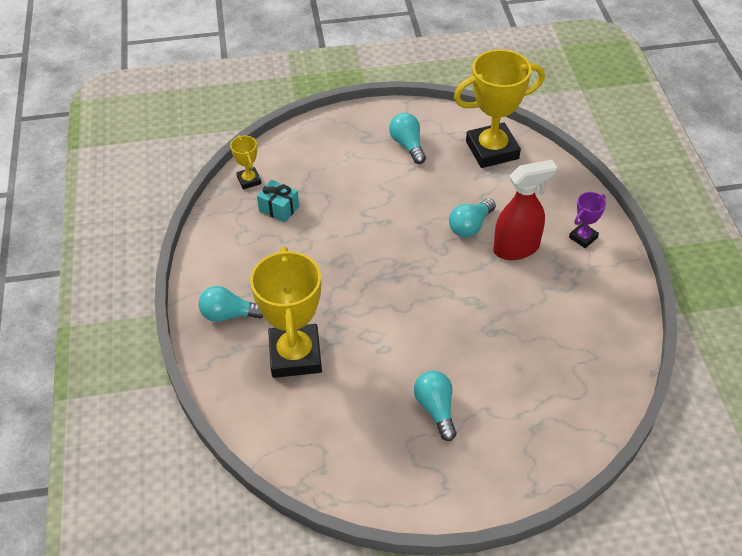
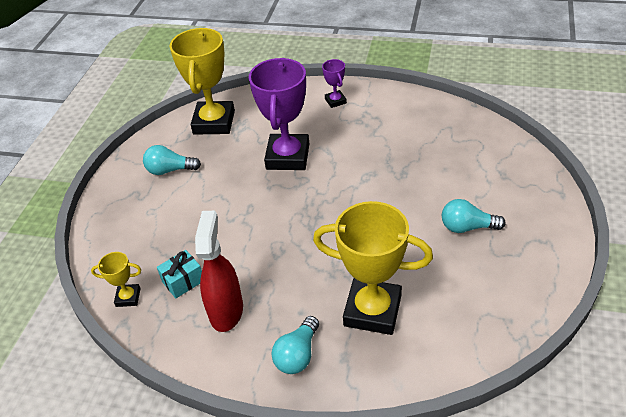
camera: 65 degrees left, 5 degrees down
(470, 226) = (288, 157): turquoise light bulb -> purple trophy
(516, 248) = (326, 137): red spray bottle -> red spray bottle (226, 311)

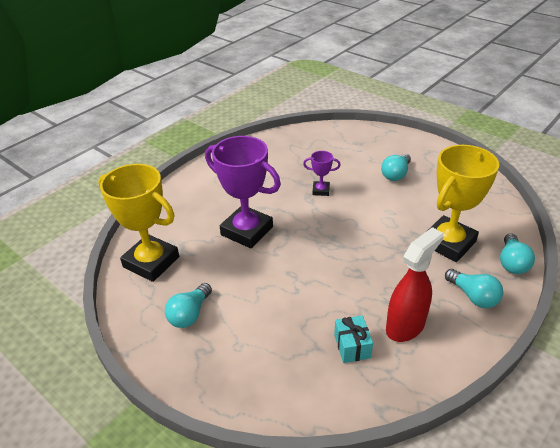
camera: 65 degrees left, 5 degrees down
(128, 297) = (347, 397): yellow trophy -> none
(226, 311) = (405, 326): red spray bottle -> red spray bottle turned 105 degrees clockwise
(335, 101) = (204, 183): purple trophy -> purple trophy (321, 190)
(376, 379) = (512, 263): none -> turquoise light bulb

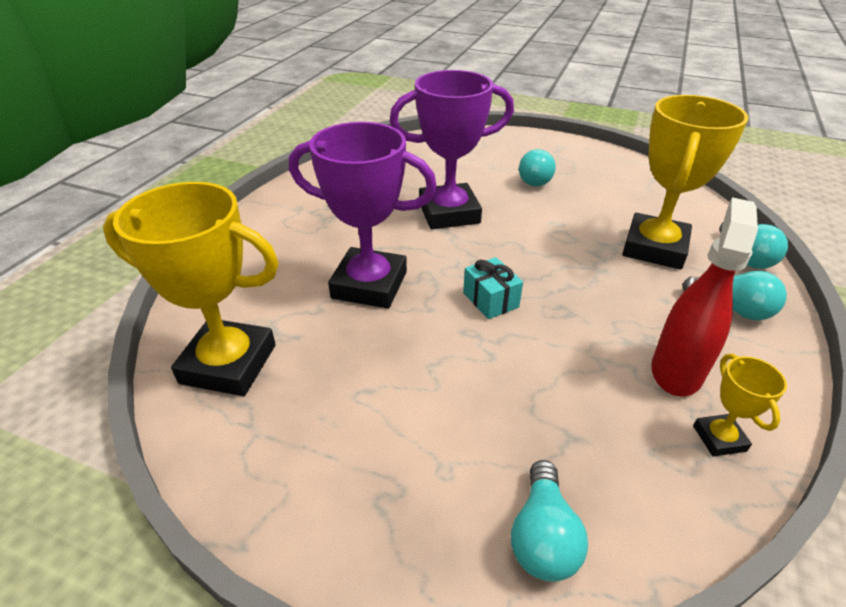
camera: 20 degrees left, 0 degrees up
(190, 314) = (334, 437): turquoise light bulb -> turquoise light bulb (542, 536)
(321, 190) = (449, 213): purple trophy -> purple trophy, size x2.16
(352, 346) = (623, 421): turquoise gift -> turquoise gift (490, 300)
(403, 370) = (719, 438): none -> yellow trophy

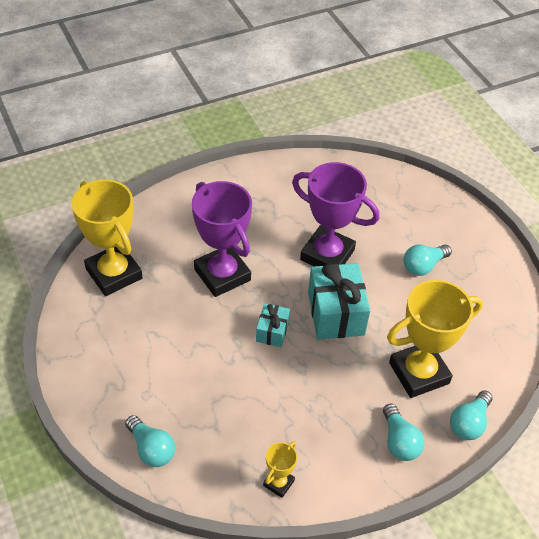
camera: 40 degrees right, 10 degrees up
(523, 249) = (335, 313): none -> turquoise gift
(542, 536) = (151, 449): turquoise light bulb -> turquoise light bulb turned 90 degrees counterclockwise
(677, 370) = (310, 442): red spray bottle -> none

